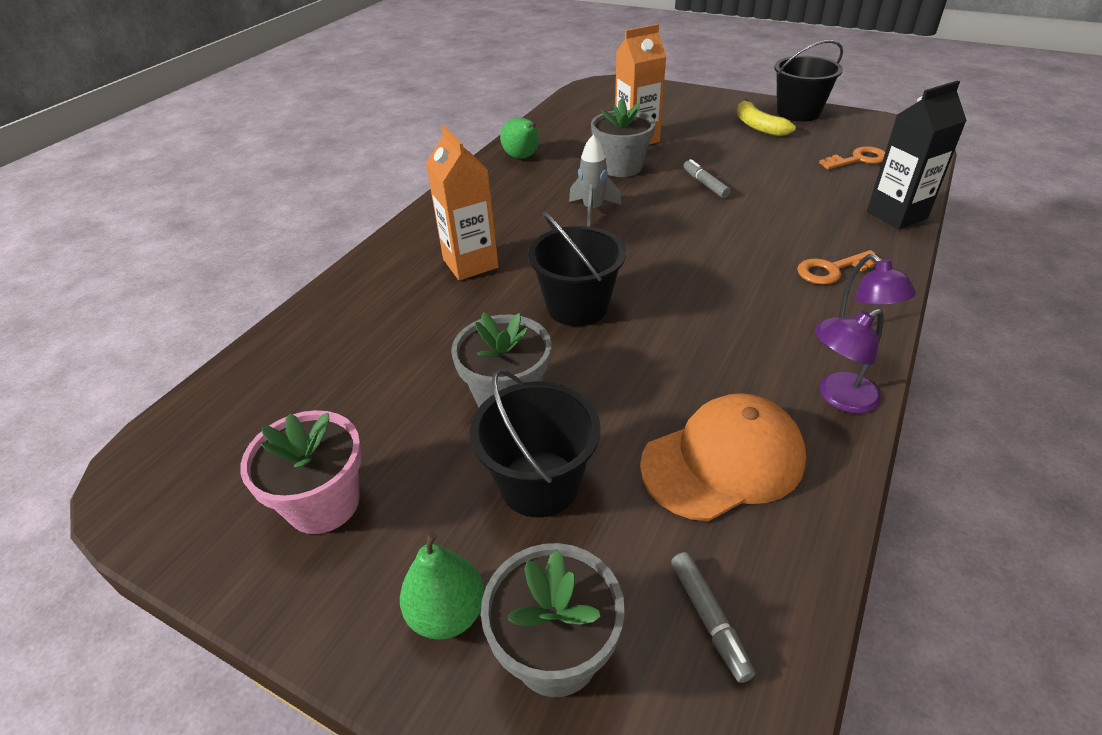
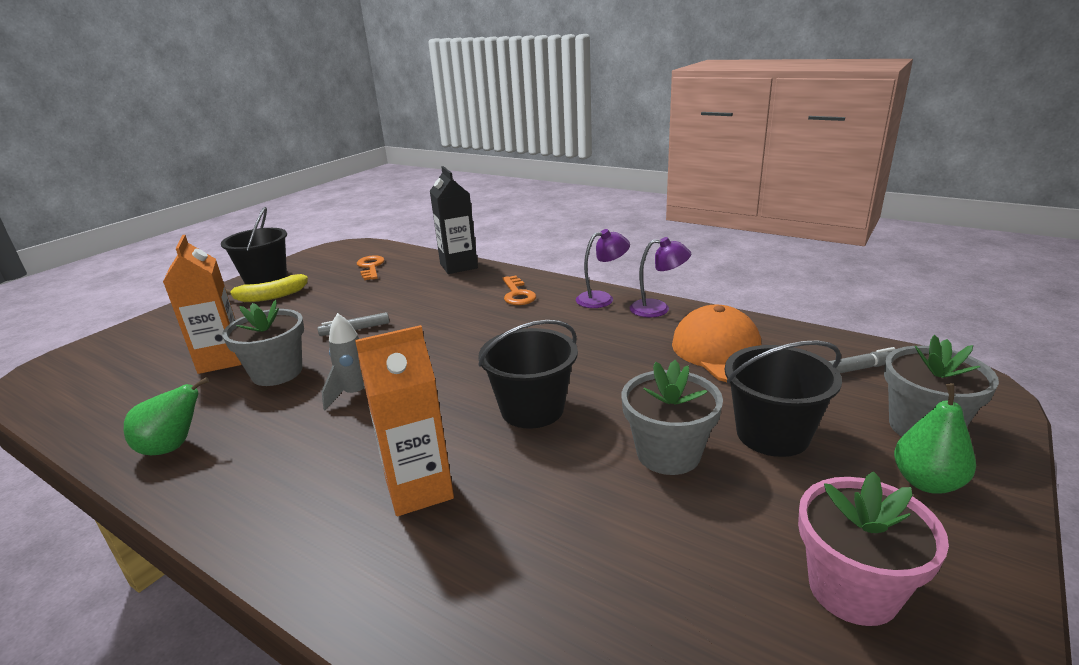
camera: 85 degrees left, 15 degrees down
(839, 398) = (658, 309): purple lamp -> purple lamp turned 60 degrees counterclockwise

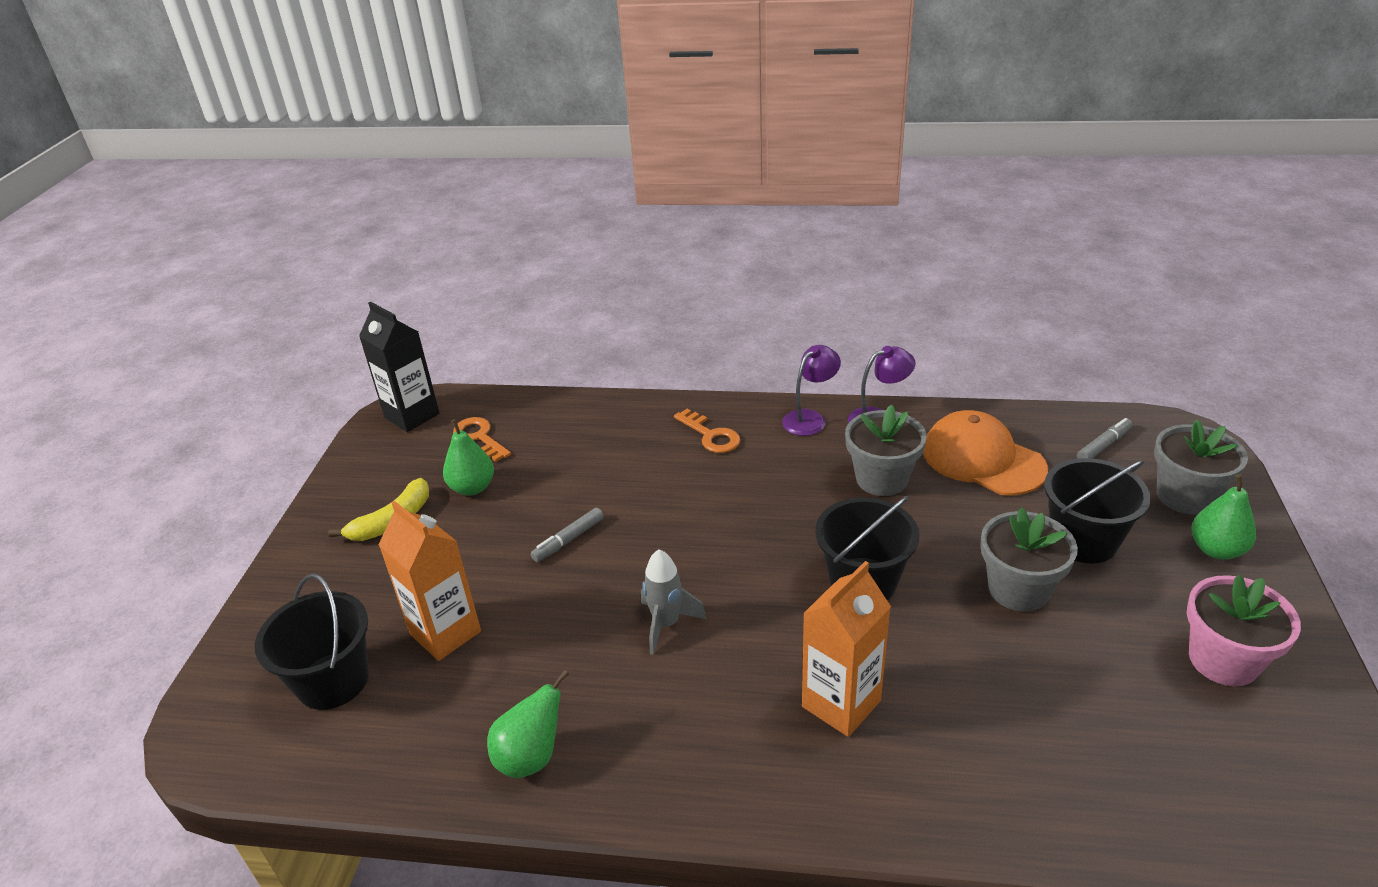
camera: 25 degrees left, 10 degrees up
(265, 278) = (345, 493): black bucket -> black bucket (333, 680)
(277, 372) = (540, 627): grey flower pot -> grey flower pot (881, 479)
(335, 290) = (472, 488): none -> green pear
(458, 266) = (596, 408): black carton -> black carton (412, 416)

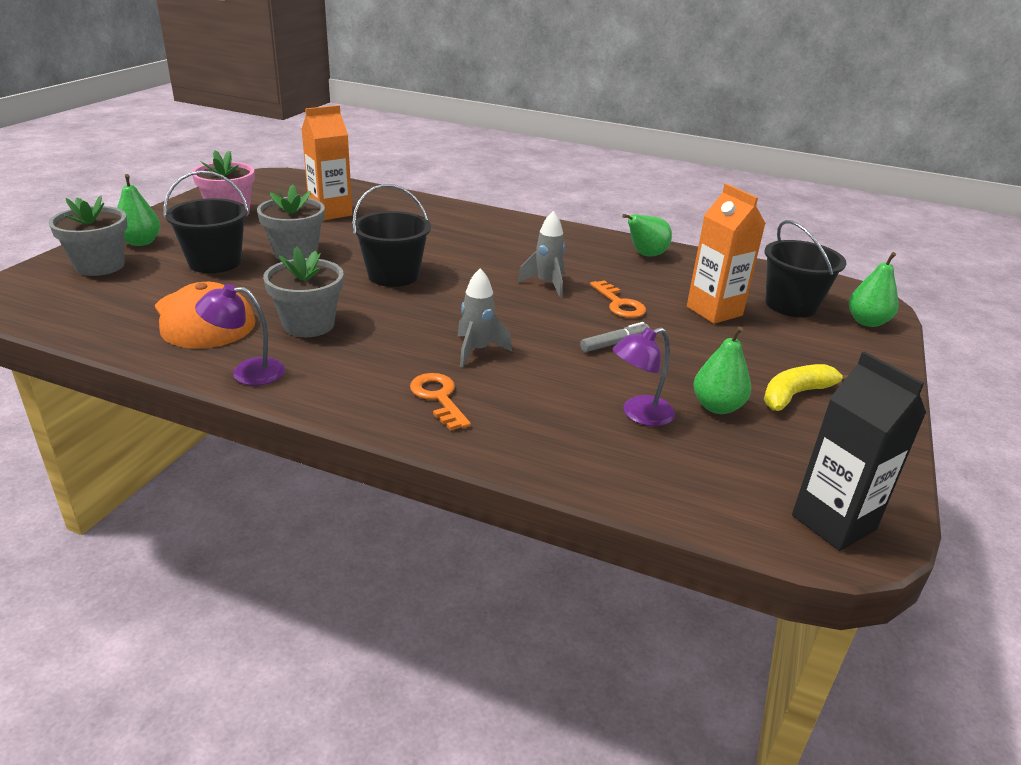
camera: 170 degrees left, 5 degrees down
(242, 671) = (867, 322): none -> green pear
(479, 437) = (722, 463): orange key -> orange key (619, 304)
(703, 492) = (477, 351): none -> grey rocket
(810, 418) = (317, 389): purple lamp -> purple lamp (639, 414)
(841, 704) = (456, 238): orange carton -> orange carton (330, 212)
(1103, 445) = (89, 304): grey marker -> none

